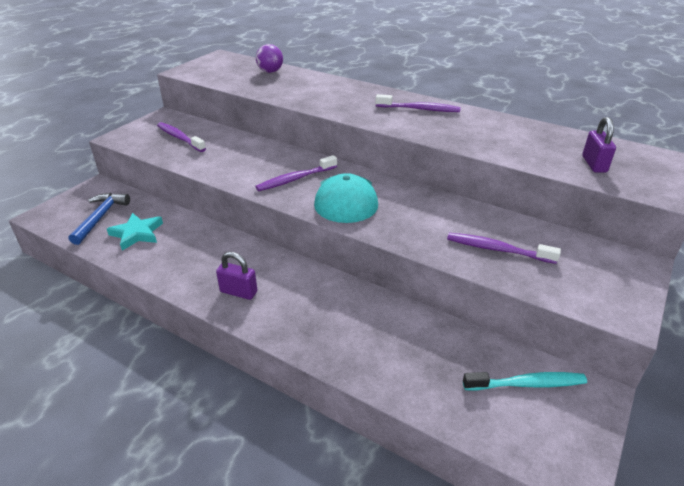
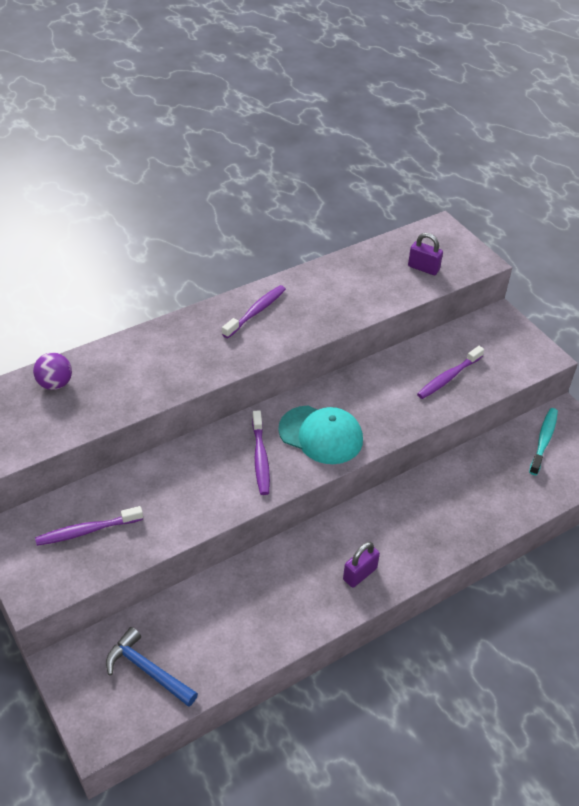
camera: 65 degrees left, 10 degrees up
(137, 234) = (208, 638): turquoise star -> none

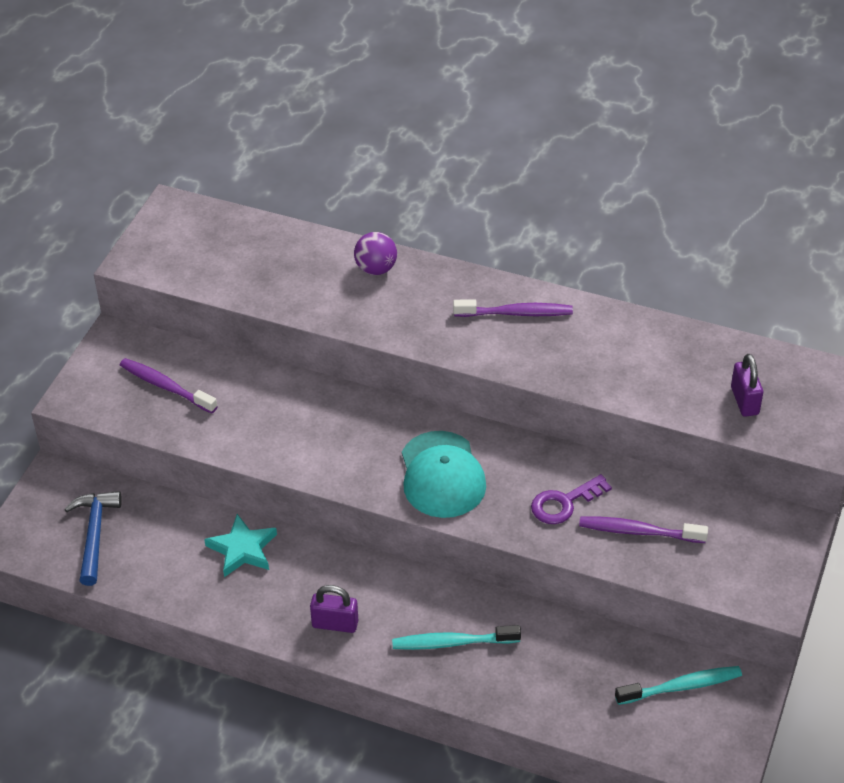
camera: 55 degrees right, 0 degrees up
(55, 384) = (271, 244): purple ball -> purple ball (376, 269)
(249, 586) = (242, 549): none -> turquoise star
(260, 458) = (365, 448): purple toothbrush -> none
(397, 395) = (564, 503): none -> purple key
(426, 523) = (452, 643): none -> turquoise toothbrush

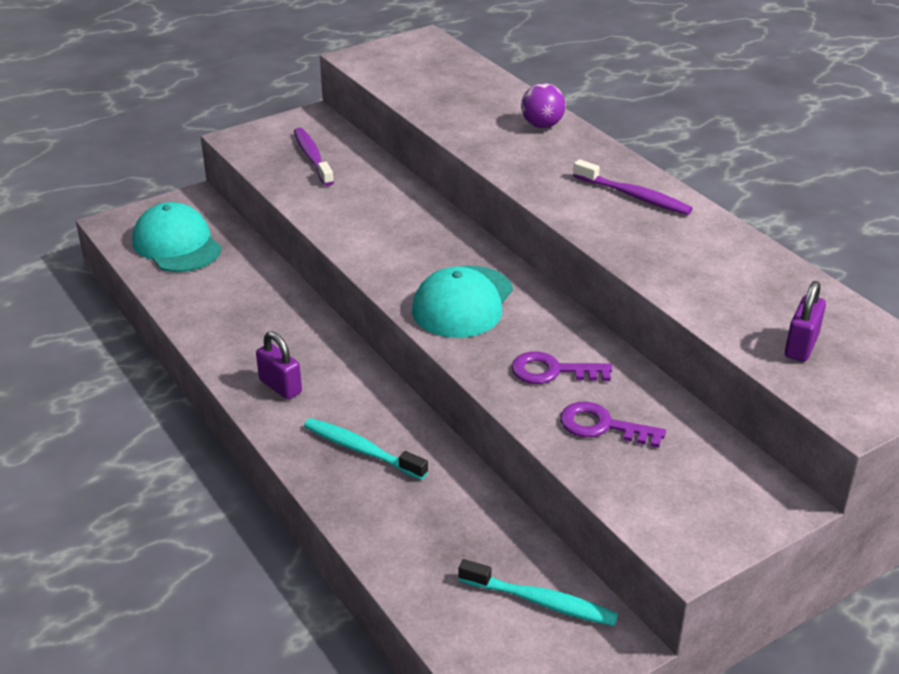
camera: 35 degrees right, 10 degrees down
(94, 535) = (177, 244): blue hammer -> turquoise cap
(242, 549) = (270, 302): turquoise star -> none
(638, 531) = (602, 426): purple toothbrush -> purple key

